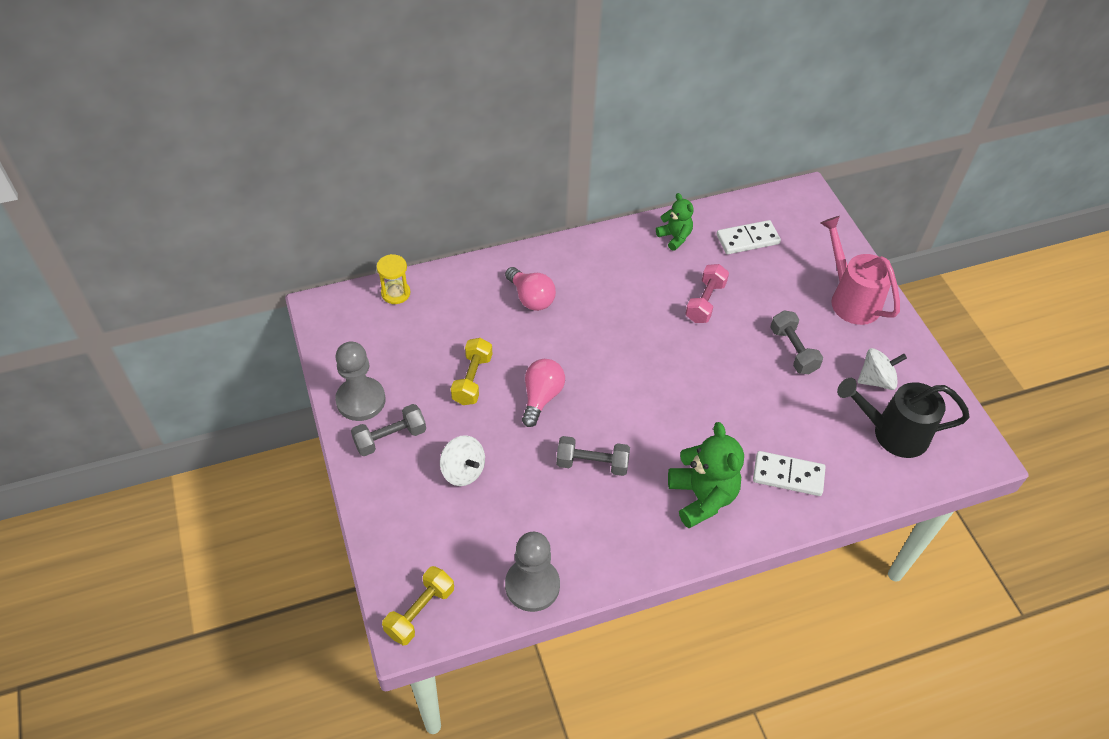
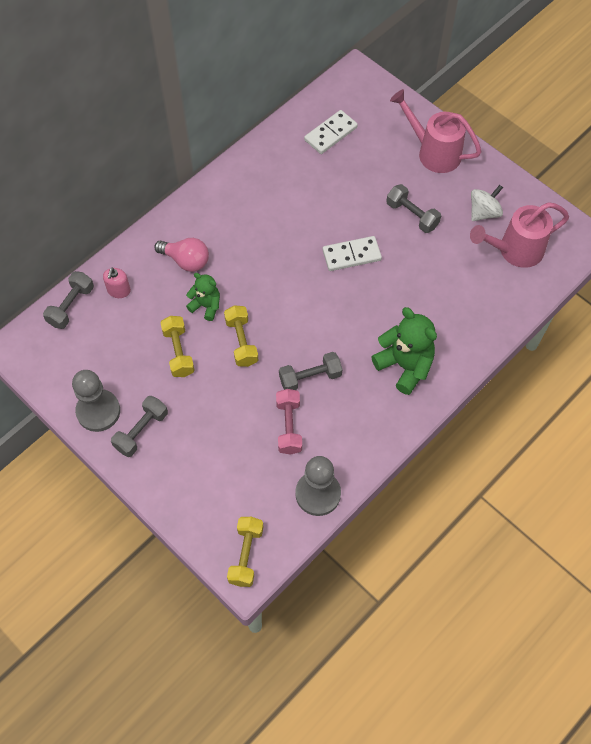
camera: 25 degrees left, 10 degrees up
(395, 293) = (71, 306): yellow hourglass -> grey dumbbell
(449, 298) = (119, 290): none -> pink soap dispenser
(463, 471) = (215, 430): white spinning top -> none
(541, 397) = (241, 342): pink light bulb -> yellow dumbbell
(674, 237) = (272, 156): green teddy bear -> green teddy bear (206, 306)
(705, 302) = (325, 203): pink dumbbell -> pink dumbbell (289, 426)
(788, 475) = (457, 319): white domino -> white domino (351, 255)
(892, 433) = (514, 250): black watering can -> pink watering can

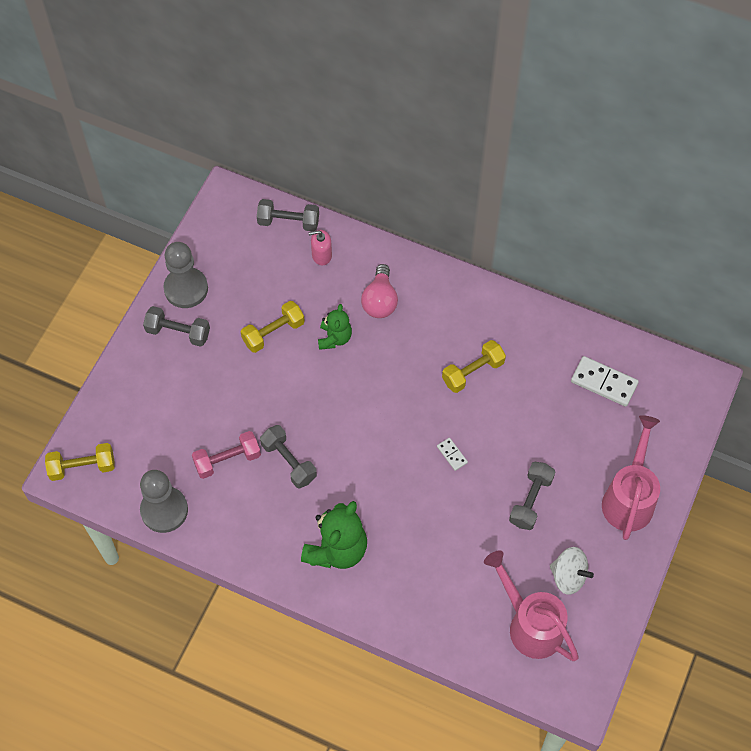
camera: 70 degrees right, 0 degrees up
(241, 342) = (306, 384): yellow dumbbell -> yellow dumbbell (473, 372)
(351, 255) = (452, 455): white domino -> white domino, size x0.52

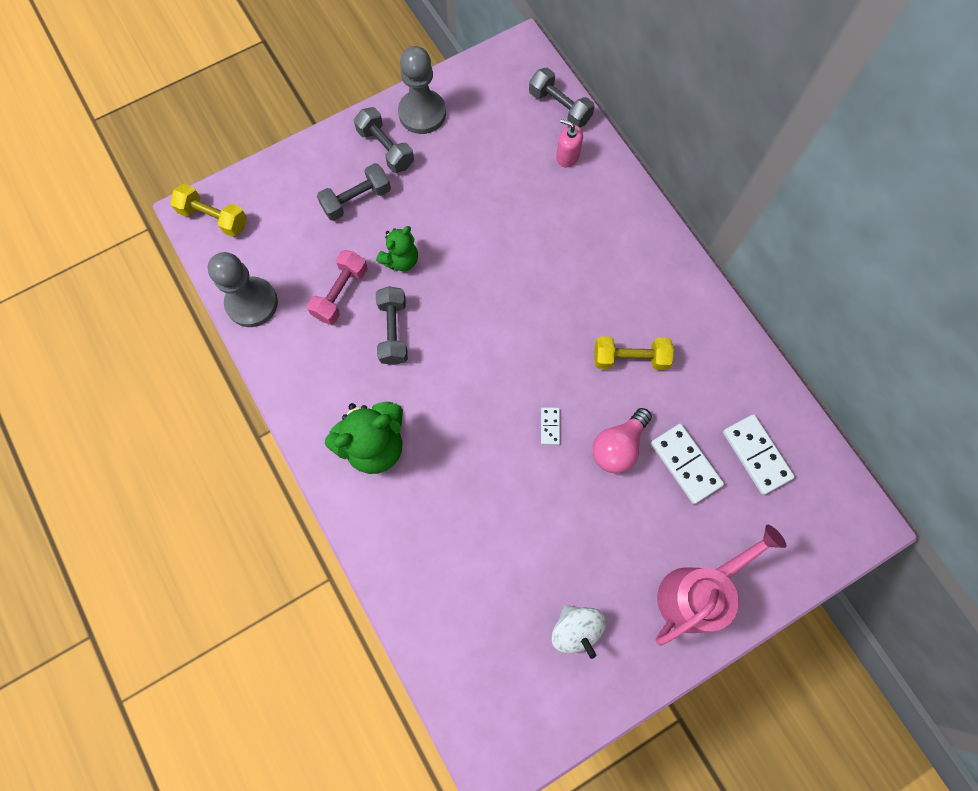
camera: 35 degrees right, 10 degrees up
(227, 460) = (340, 293): pink dumbbell -> pink dumbbell turned 75 degrees counterclockwise
(273, 332) = (469, 201): yellow dumbbell -> none
(334, 338) = (522, 241): green teddy bear -> green teddy bear (401, 260)
(380, 301) = (590, 233): pink light bulb -> pink light bulb (618, 446)
(530, 500) = (594, 525): grey dumbbell -> grey dumbbell (356, 200)
(530, 624) = (501, 651): pink watering can -> none
(562, 419) = (685, 464): none -> white domino

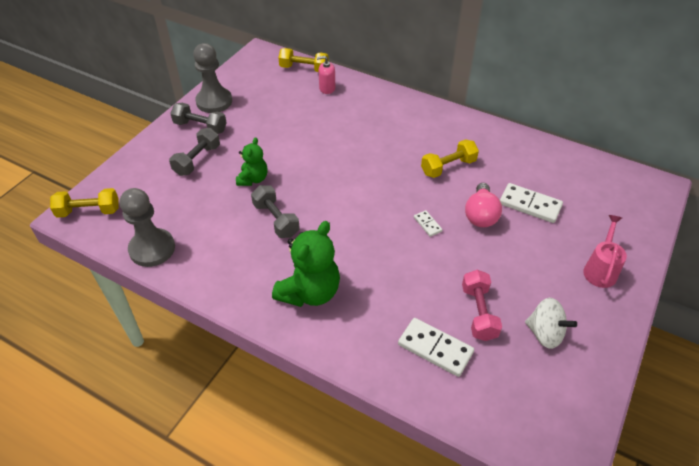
camera: 30 degrees left, 25 degrees down
(340, 293) = (220, 215): pink dumbbell -> pink dumbbell (478, 313)
(559, 107) = (304, 69): grey dumbbell -> yellow dumbbell
(697, 592) = (600, 270): pink watering can -> pink watering can, size x0.64
(756, 455) = (566, 181): white domino -> white domino (435, 348)

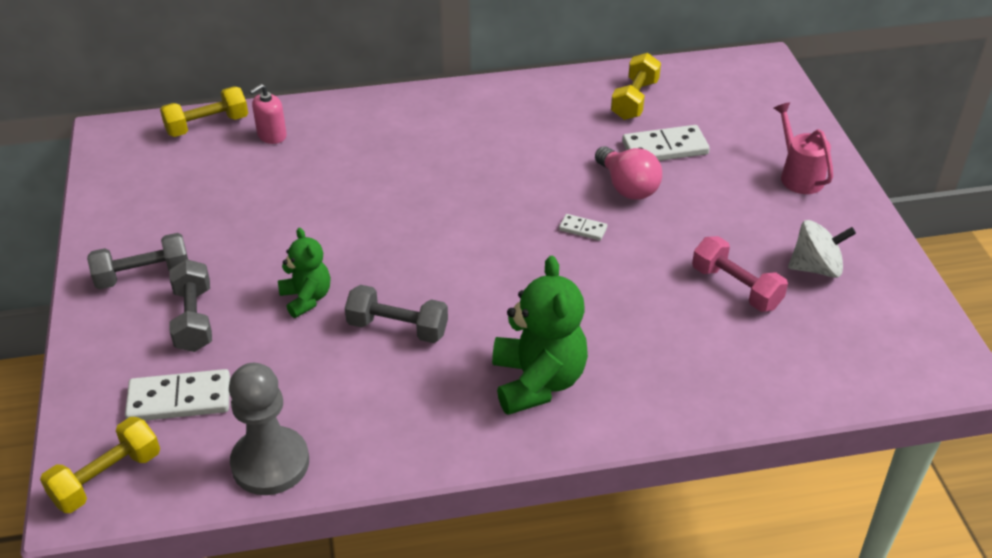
camera: 40 degrees left, 5 degrees down
(214, 101) = (121, 232): grey pawn -> none
(435, 348) = (734, 350): white domino -> white domino (179, 399)
(448, 167) = (534, 154): yellow dumbbell -> yellow dumbbell (634, 100)

